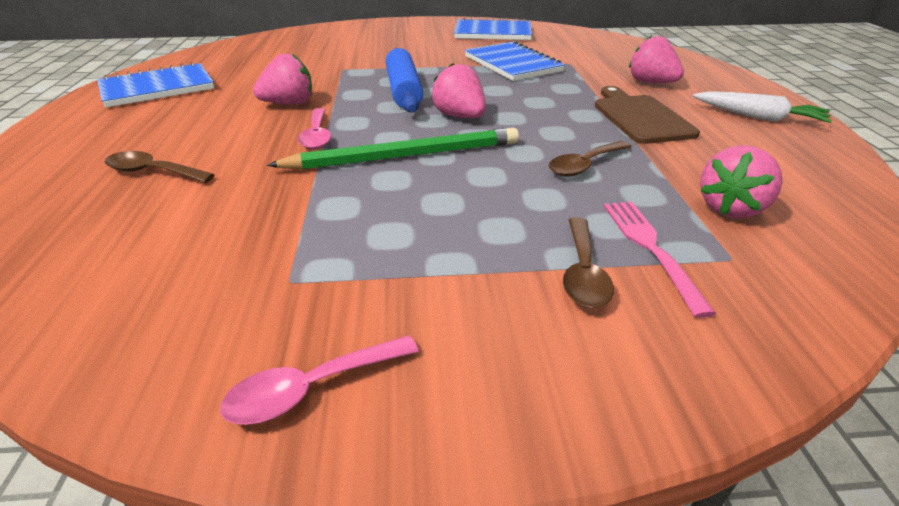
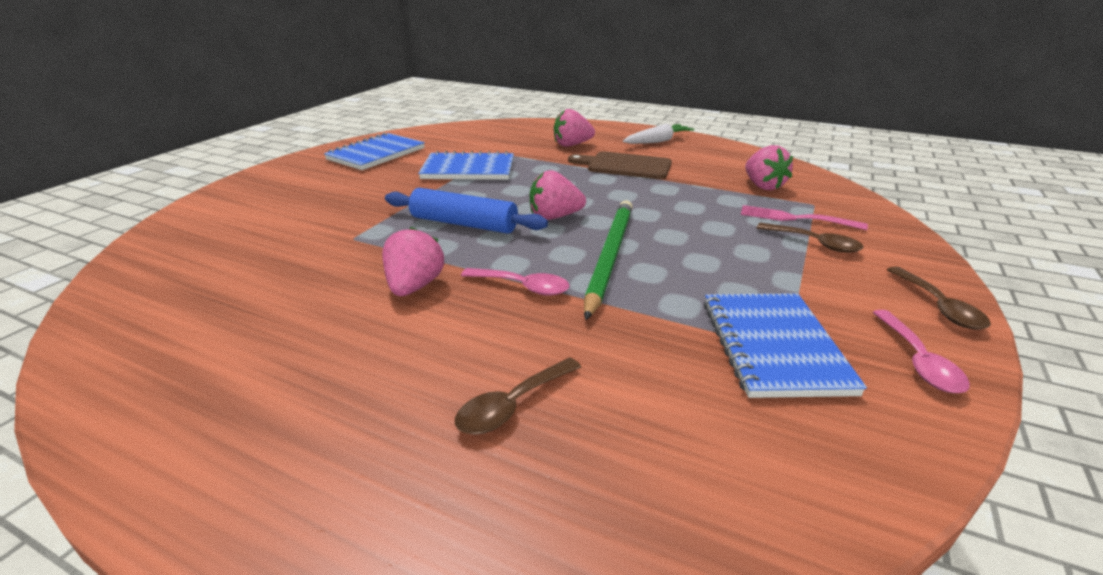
camera: 60 degrees left, 5 degrees down
(157, 88) = (201, 377): blue notebook -> blue notebook (773, 346)
(585, 165) = (681, 202): brown spoon -> brown spoon (938, 306)

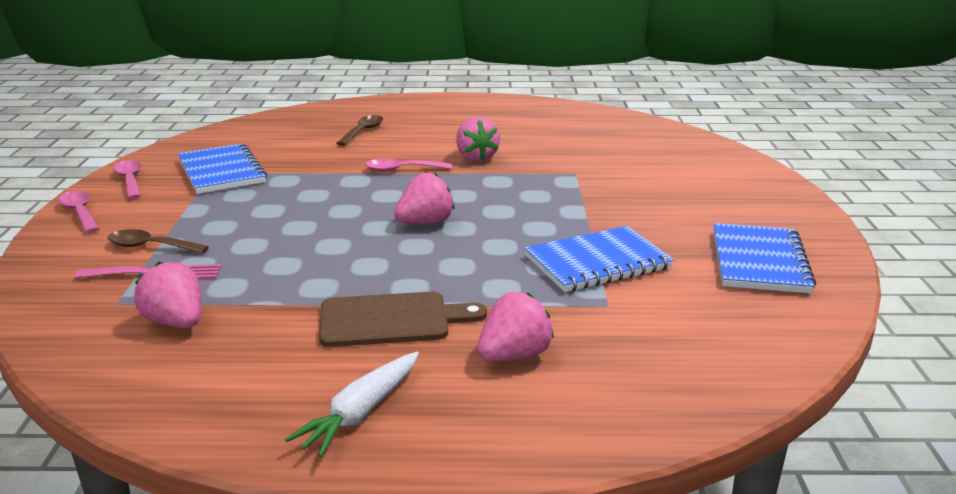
camera: 155 degrees right, 5 degrees down
(464, 224) = (503, 200): blue rolling pin -> none
(609, 257) = (349, 199): green pencil -> none
(938, 306) = (80, 213): brown spoon -> pink spoon

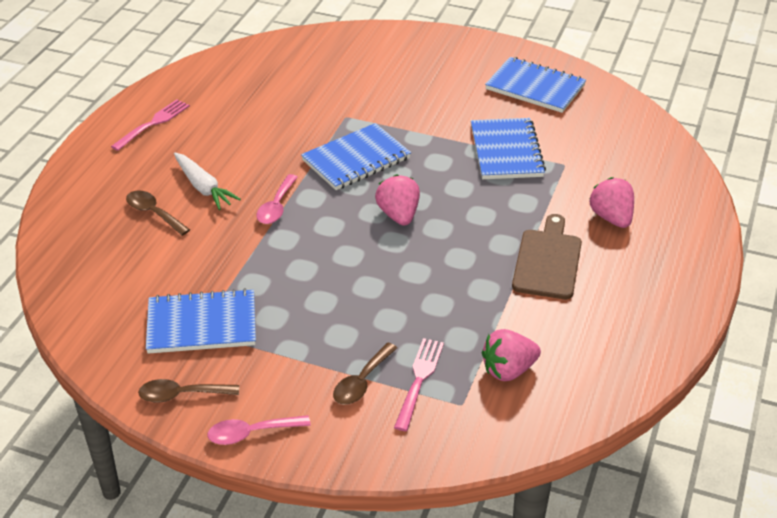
camera: 70 degrees left, 15 degrees up
(130, 180) = (182, 395): pink spoon -> brown spoon
(361, 412) = (653, 292): white carrot -> white carrot (203, 187)
(476, 157) = (275, 158): pink strawberry -> none
(485, 110) = (152, 124): none -> pink fork
(505, 189) = (356, 159): none -> blue notebook

